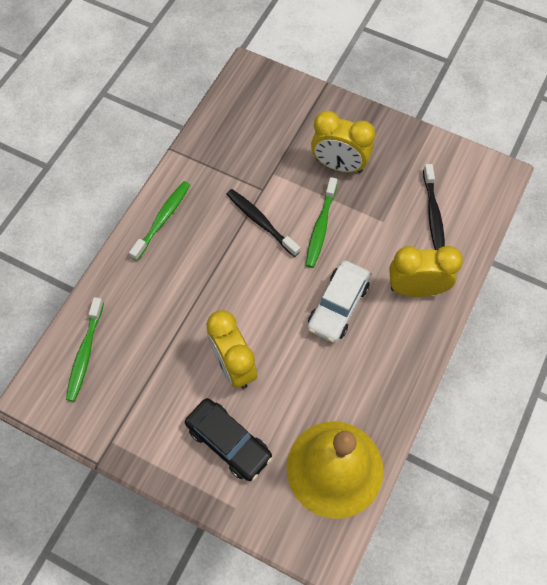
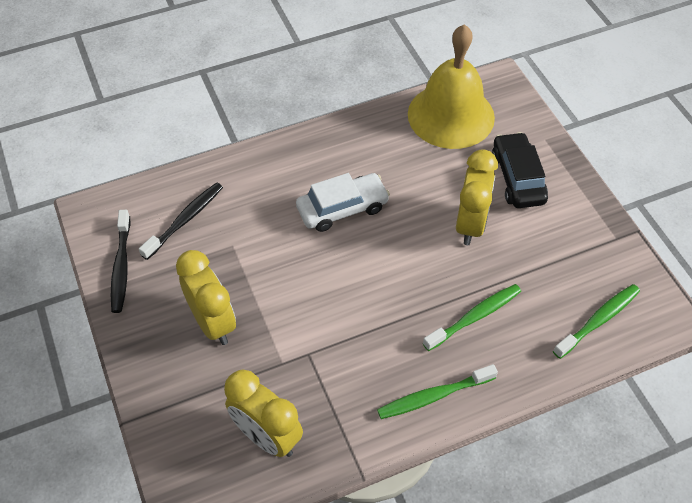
camera: 140 degrees left, 10 degrees down
(261, 222) = (340, 322): black toothbrush -> black toothbrush (121, 266)
(321, 227) = (290, 279): green toothbrush -> green toothbrush (474, 317)
(416, 288) = (267, 178): yellow clock -> yellow clock (267, 436)

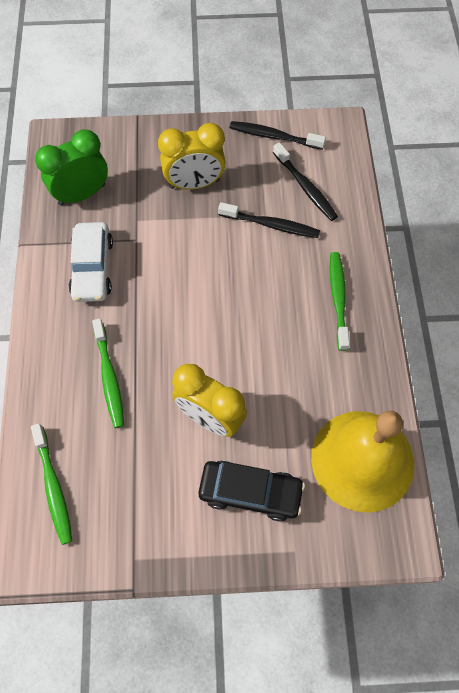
camera: 110 degrees right, 10 degrees up
(244, 237) = (271, 225): none -> black toothbrush
(267, 436) = (82, 194): yellow clock -> green clock
(342, 208) = (272, 310): white car -> white car (92, 268)
(434, 396) = (54, 316): green toothbrush -> green toothbrush (338, 299)

